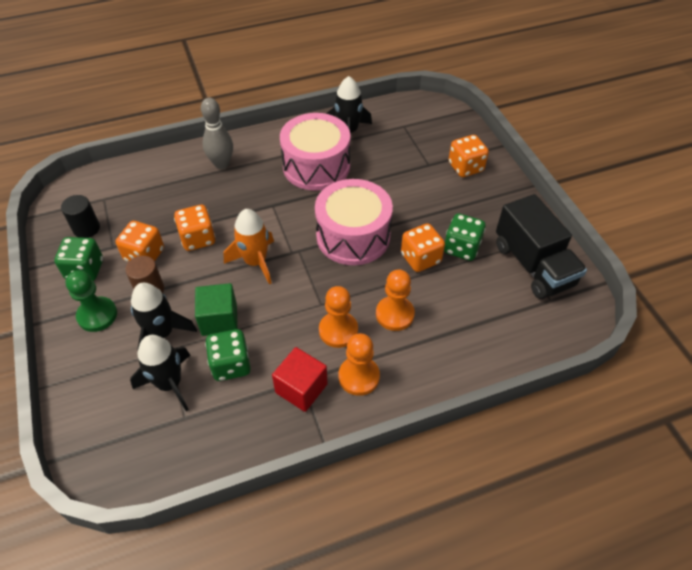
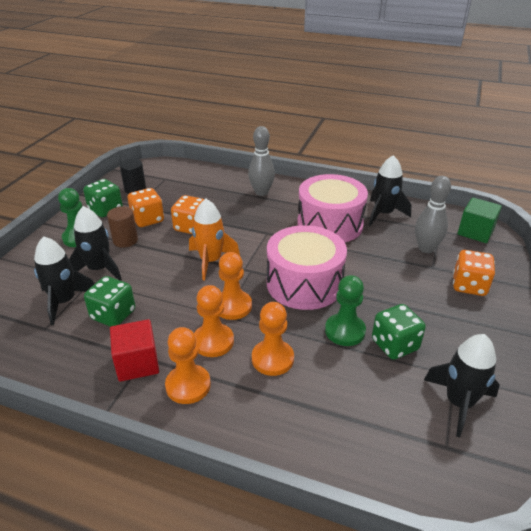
camera: 40 degrees right, 15 degrees down
(219, 319) = (142, 282): green cube -> green cube (475, 232)
(320, 291) = (233, 306): none -> orange pawn
(409, 149) = (426, 248): none -> grey bowling pin
(420, 258) = (345, 331): orange dice -> green pawn
(533, 265) = (459, 403): black truck -> black rocket

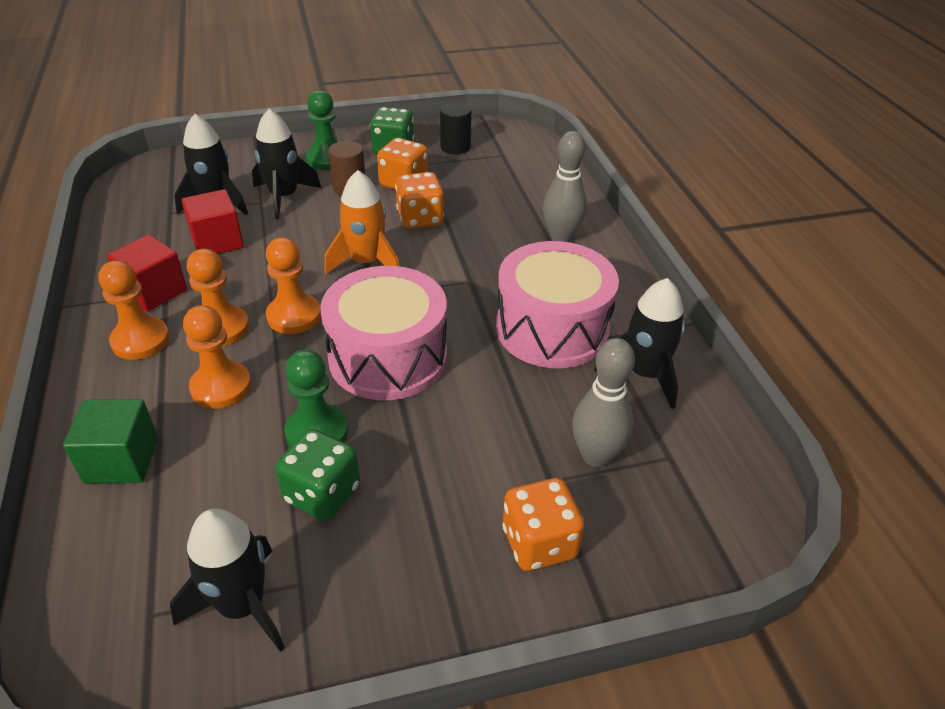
camera: 55 degrees right, 5 degrees up
(113, 315) = (217, 241): green dice -> red cube
(475, 232) = (717, 508): green cube -> green cube (122, 460)

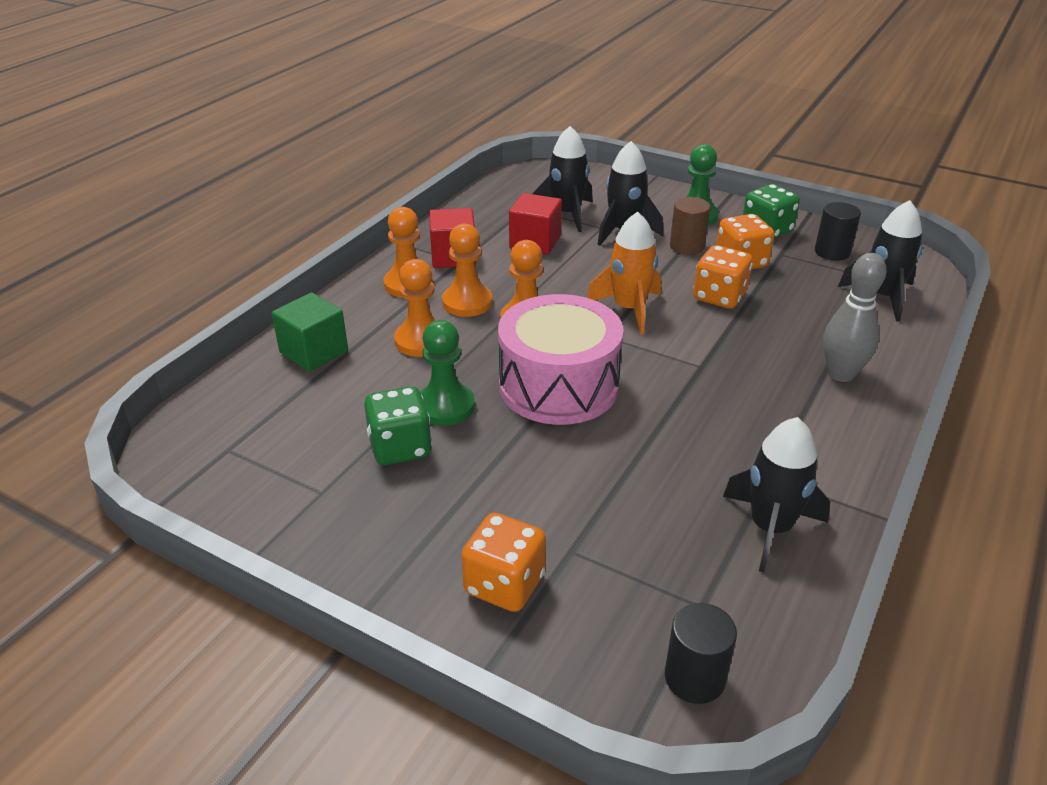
camera: 45 degrees right, 5 degrees down
(242, 605) = (276, 480): black rocket -> black rocket (882, 297)
(552, 328) = (728, 442): pink drum -> none
(596, 456) = (634, 559): grey bowling pin -> none
(722, 510) = (694, 678): none -> black cylinder

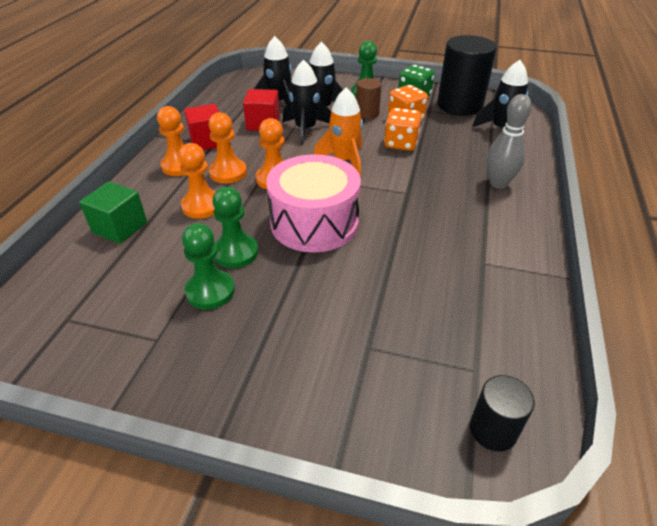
camera: 15 degrees left, 5 degrees up
(400, 447) = (210, 291): green dice -> green pawn
(504, 584) = (326, 386): orange dice -> none
(770, 528) = (498, 300): black rocket -> black rocket (305, 129)
(832, 252) = (459, 105): black cylinder -> black cylinder, size x1.96

